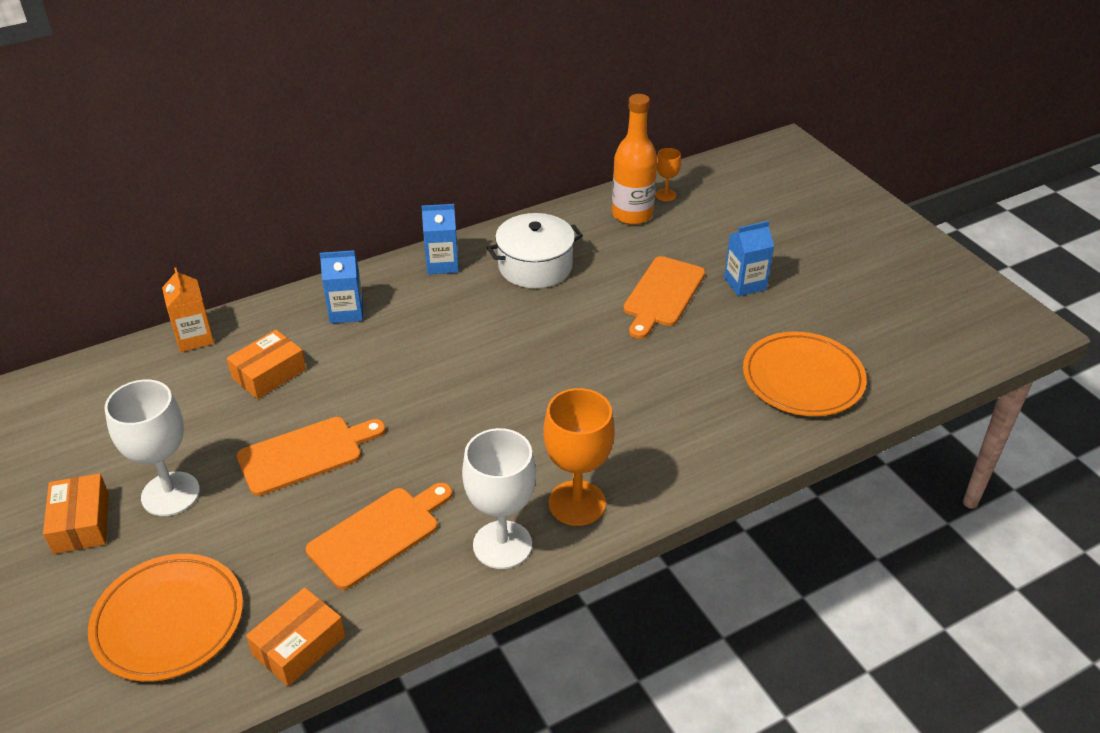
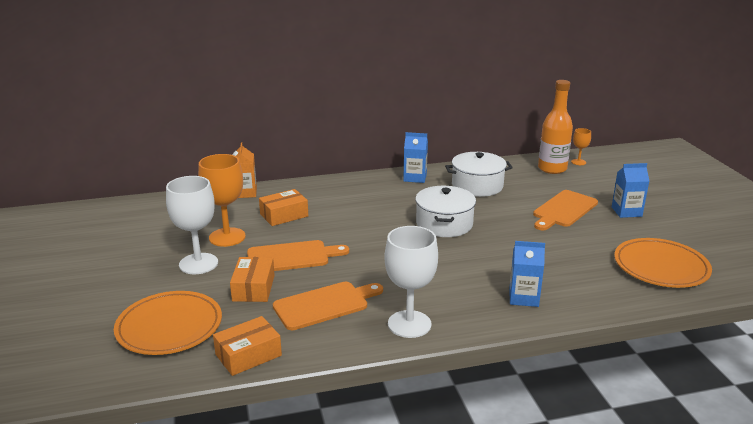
camera: 15 degrees right, 15 degrees down
(81, 523) = (138, 269): orange box -> orange box (253, 288)
(346, 312) = (344, 192): blue carton -> blue carton (523, 298)
(506, 350) = (444, 224): none -> white pot
(577, 503) = (470, 310): orange goblet -> orange goblet (227, 237)

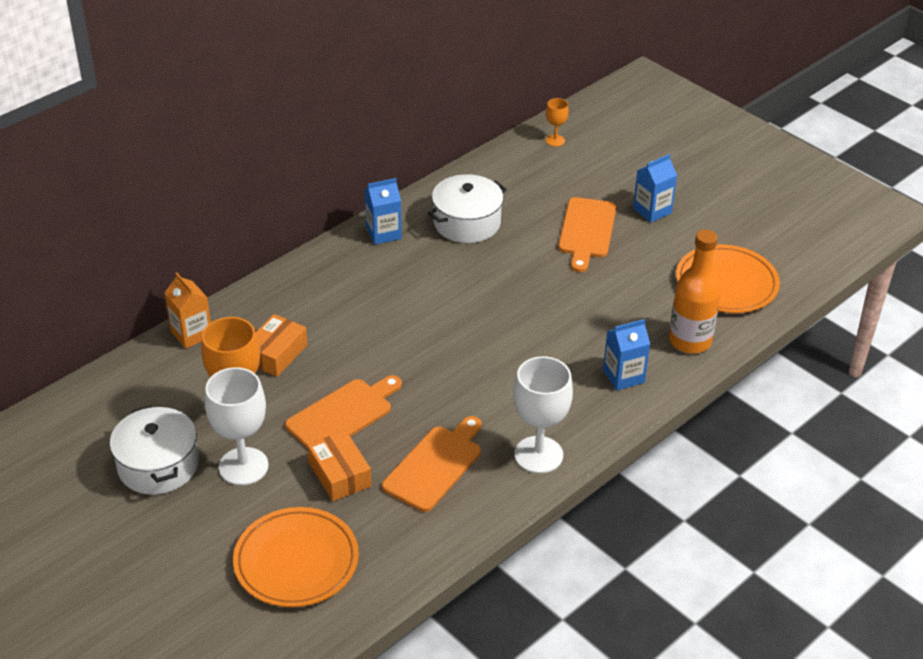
camera: 30 degrees left, 15 degrees up
(248, 355) = (411, 558): orange box -> none
(444, 224) = (473, 300): white pot -> white pot (158, 465)
(552, 169) = (532, 163): orange bottle -> orange bottle (690, 341)

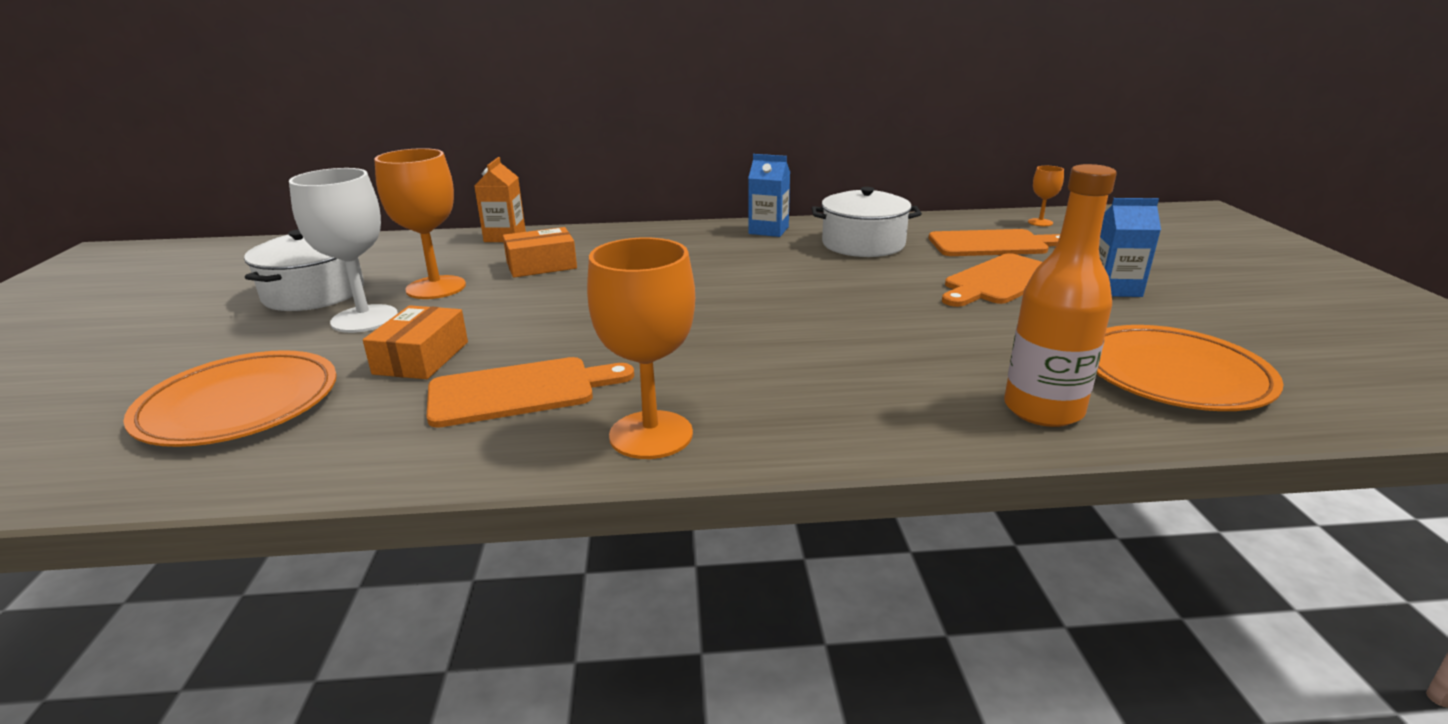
camera: 40 degrees right, 15 degrees down
(342, 414) = (514, 318): orange cutting board -> orange cutting board (992, 244)
(538, 455) = (651, 435): white goblet -> orange goblet
(623, 376) = (887, 407): blue carton -> none

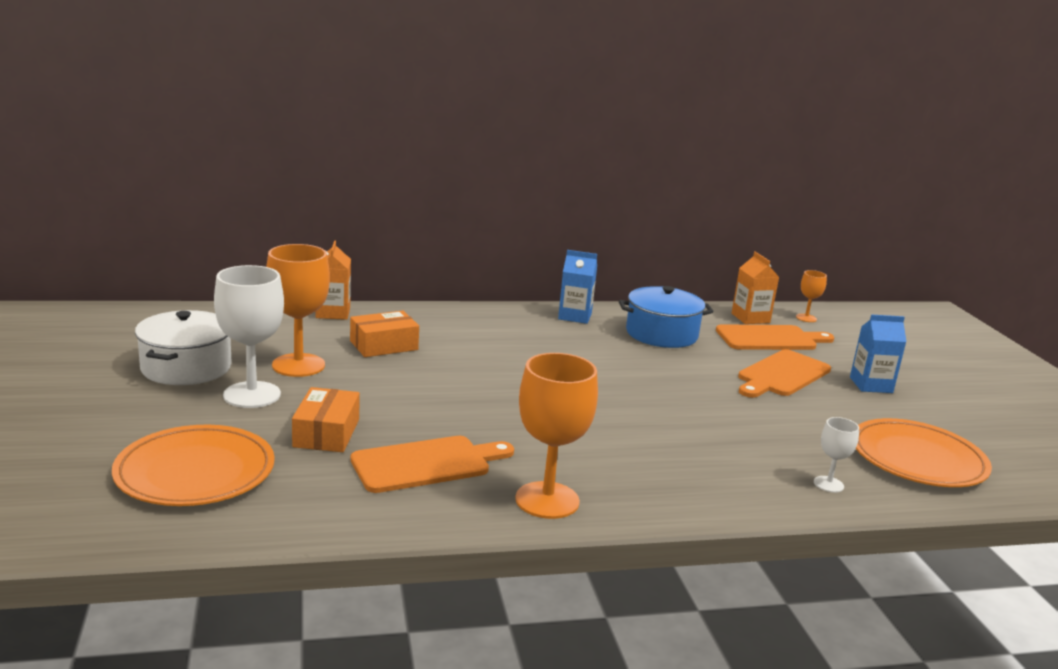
camera: 10 degrees left, 5 degrees down
(863, 244) = (661, 334): white pot -> blue pot
(973, 225) = (750, 318): none -> orange carton
(1043, 409) = (828, 484): orange bottle -> white goblet

